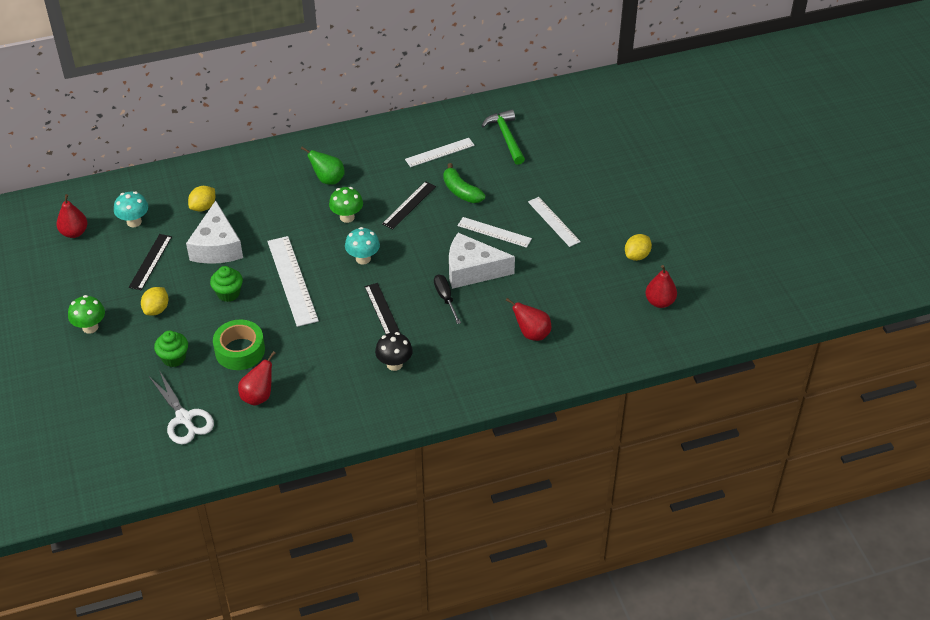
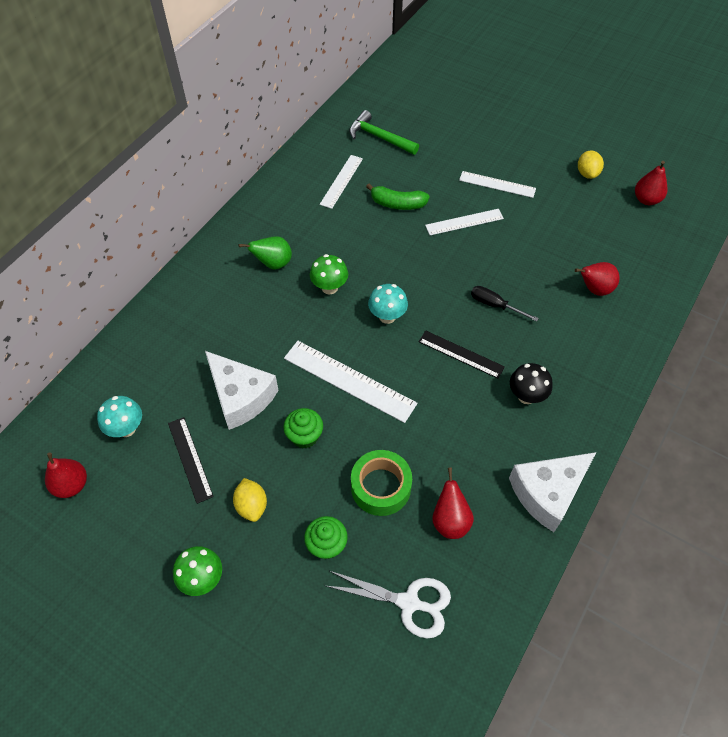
camera: 40 degrees left, 10 degrees up
(203, 207) = (183, 365): yellow lemon -> none
(409, 205) = (369, 242): black ruler -> none
(472, 270) = (486, 266): white cheese -> white cheese (547, 492)

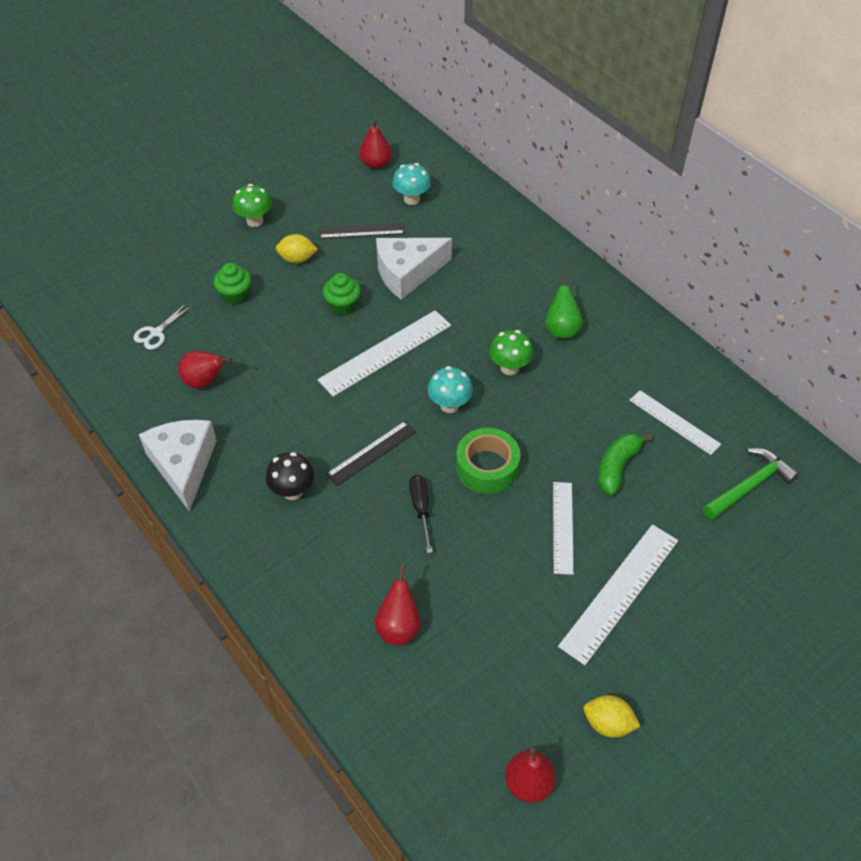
camera: 110 degrees right, 5 degrees down
(381, 487) = (264, 344): green tape -> green tape (487, 467)
(409, 603) = (156, 333): white scissors -> white scissors, size x0.62
(495, 305) = (421, 509): black screwdriver -> black screwdriver turned 60 degrees counterclockwise
(497, 184) = (619, 592): white ruler -> white ruler, size x1.57

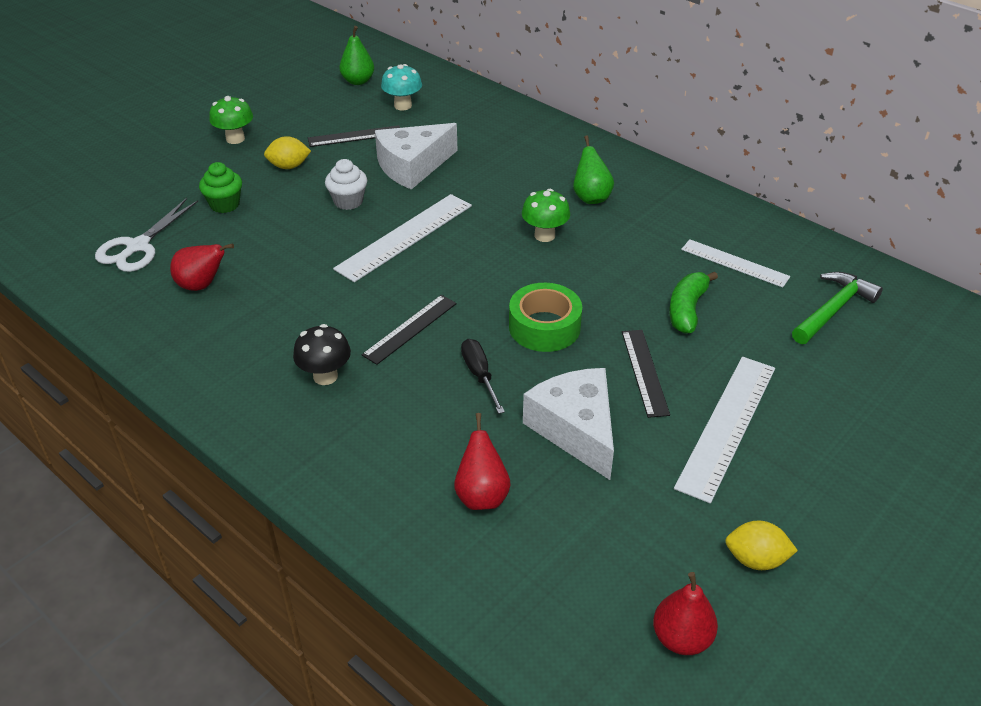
camera: 10 degrees left, 10 degrees down
(156, 333) = (137, 247): white scissors -> white scissors, size x1.60
(183, 465) = (189, 367): white cheese -> white cheese (576, 429)
(343, 306) = (348, 201): green cupcake -> white cupcake
(376, 164) = (358, 81): red pear -> green pear
(449, 405) = (487, 275): turquoise mushroom -> none
(563, 527) = (644, 372): white ruler -> black ruler

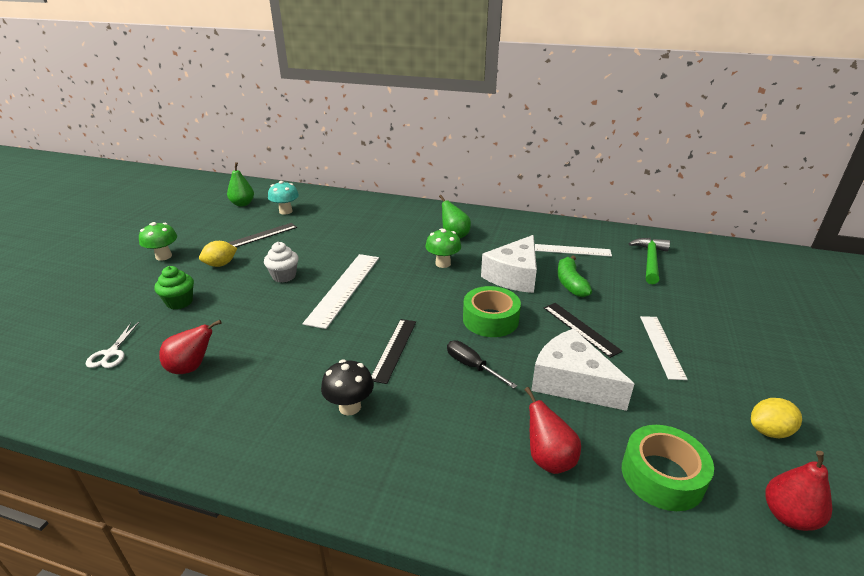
camera: 25 degrees left, 10 degrees down
(137, 247) = (111, 353): white scissors -> white scissors, size x0.62
(412, 166) = (318, 244): white cheese -> white cheese (514, 276)
(585, 554) = (662, 476): none -> green tape
(727, 425) = (661, 346): white ruler -> white ruler, size x0.64

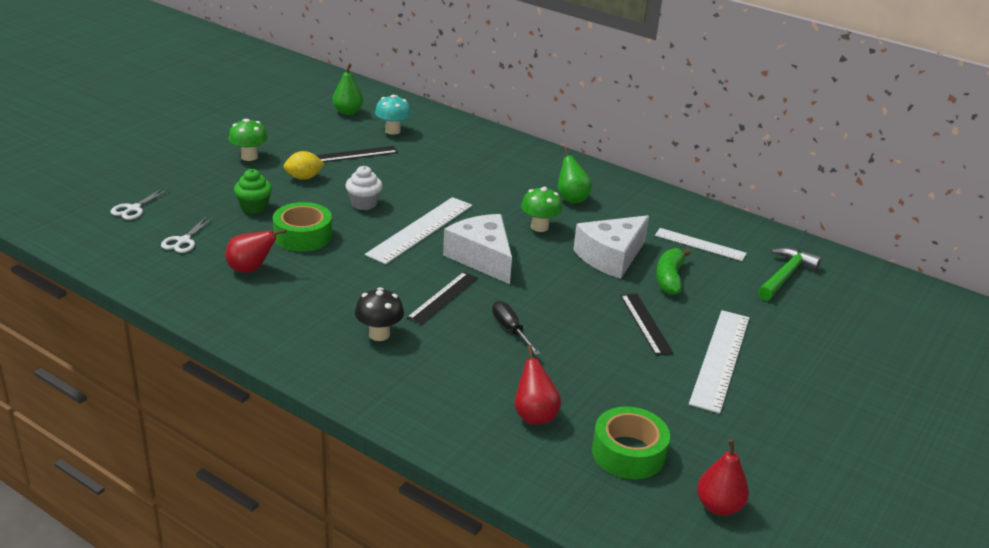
camera: 15 degrees right, 0 degrees up
(50, 331) = (133, 209): none -> white scissors
(490, 319) = (556, 293): green tape -> green tape (303, 236)
(571, 382) = (600, 366): white cheese -> white cheese (482, 258)
(661, 346) = (720, 359): white ruler -> white ruler, size x1.57
(769, 431) = (764, 450): yellow lemon -> none

